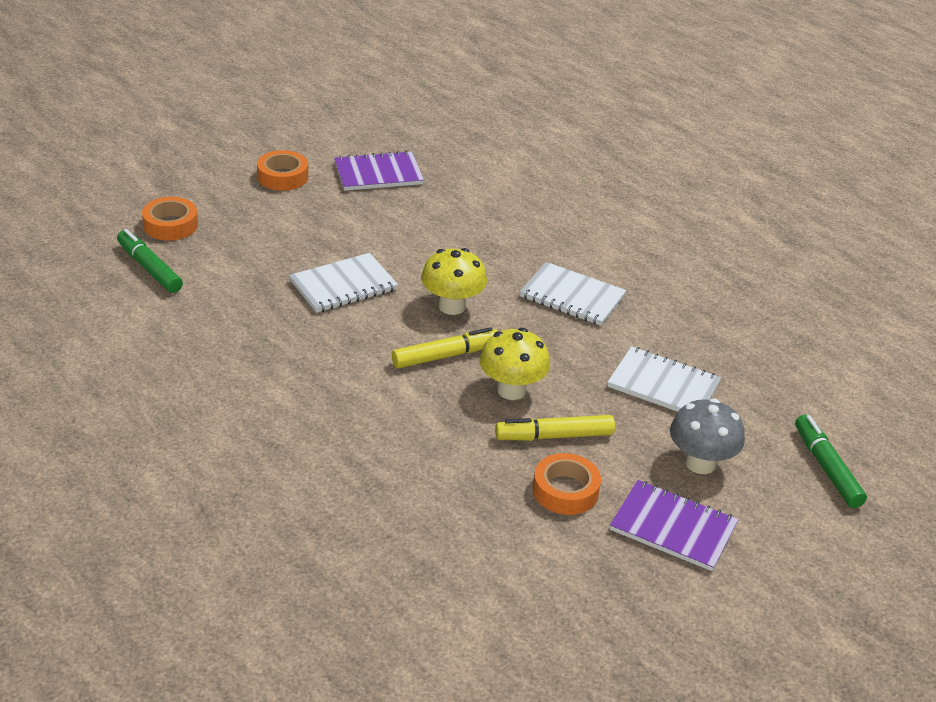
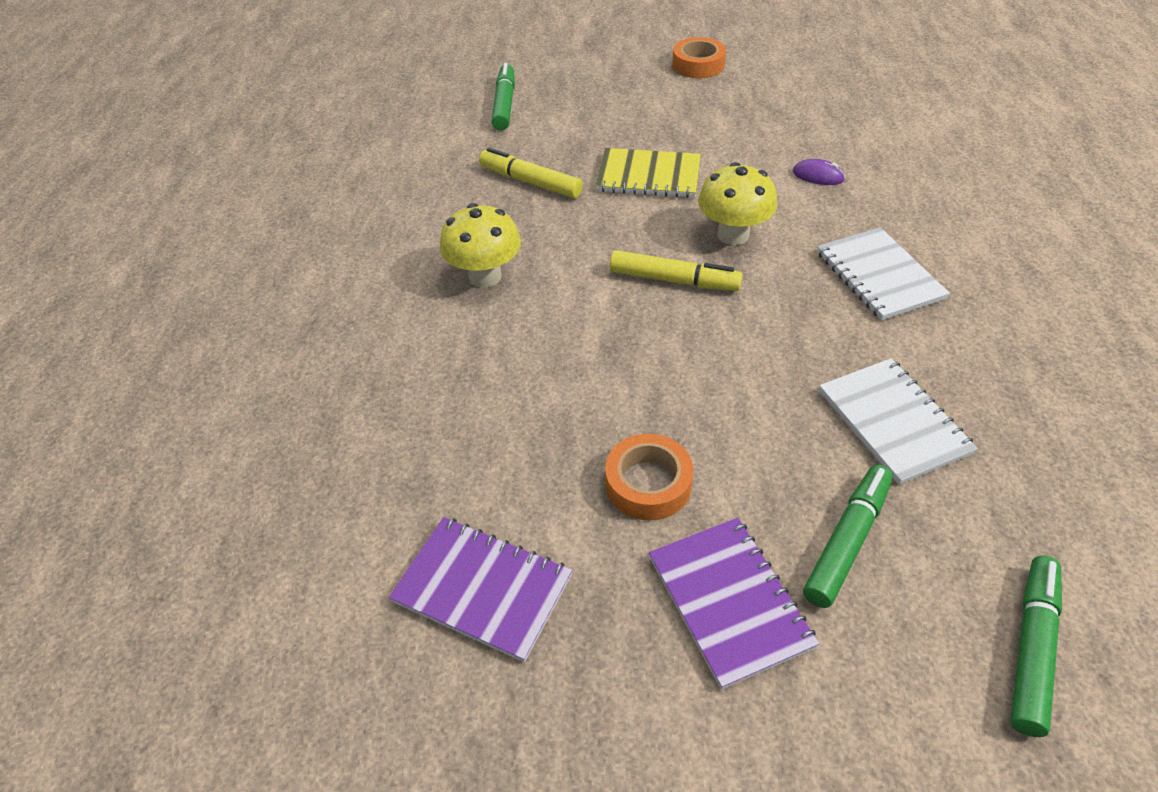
camera: 45 degrees right, 10 degrees up
(170, 225) = (560, 76): orange tape -> none
(343, 285) = (648, 176): white notebook -> yellow notebook
(378, 174) = (791, 88): purple notebook -> purple notebook (482, 589)
(466, 239) = (818, 176): none -> purple mouse
(511, 390) = (705, 345): yellow mushroom -> yellow mushroom (485, 276)
(554, 436) = (700, 416): yellow marker -> yellow marker (530, 182)
(700, 463) = (847, 541): grey mushroom -> green marker

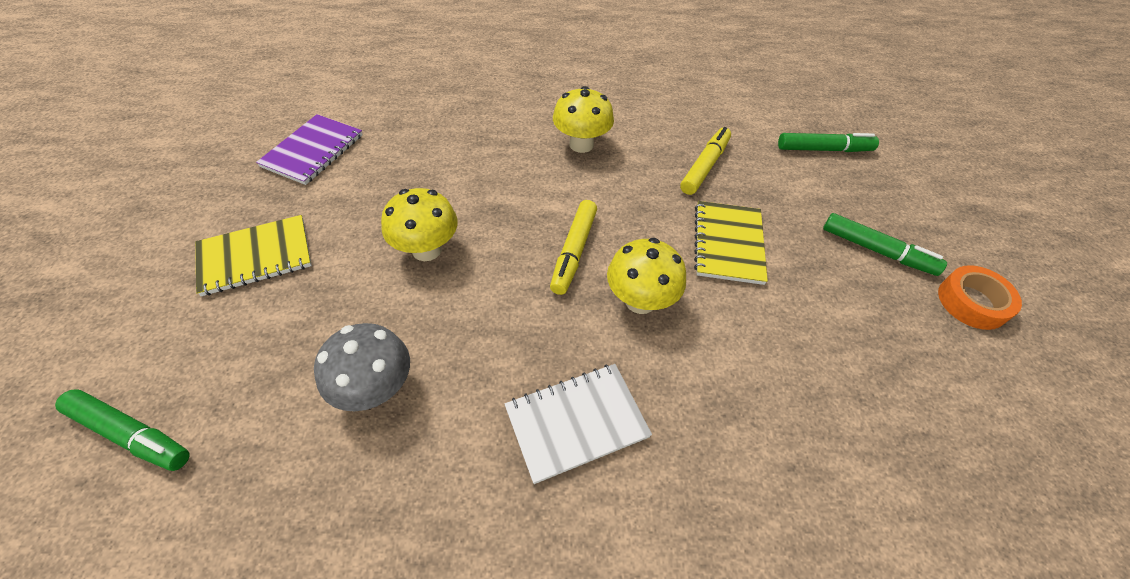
camera: 85 degrees right, 5 degrees up
(648, 484) = (362, 223): orange tape -> none
(688, 407) = (427, 249): none -> yellow mushroom
(729, 601) = (255, 257): purple notebook -> yellow notebook
(818, 176) = (757, 395): purple mouse -> none
(847, 541) = (272, 330): green marker -> green marker (877, 250)
(893, 422) = (376, 389): white notebook -> grey mushroom

